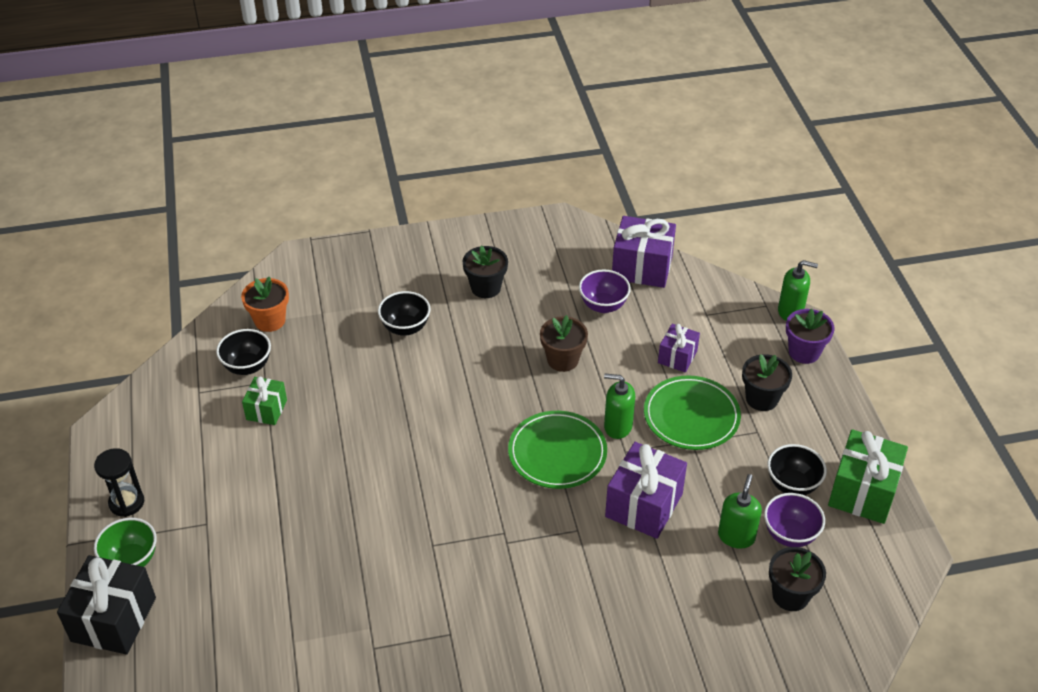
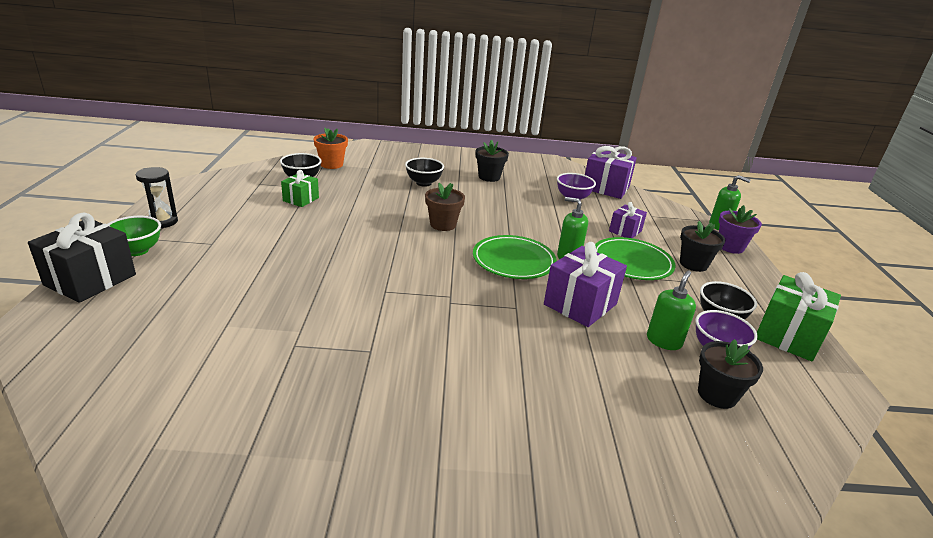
camera: 10 degrees right, 15 degrees down
(562, 360) = (534, 216): brown flower pot -> brown flower pot (443, 224)

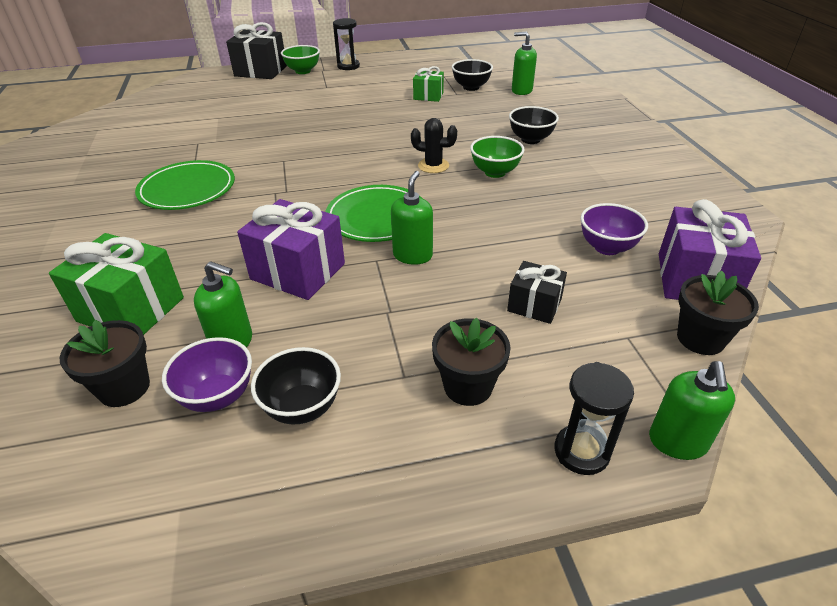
camera: 80 degrees right, 10 degrees up
(331, 164) = (521, 91): orange flower pot -> green soap dispenser
(443, 224) = (433, 166): brown flower pot -> black cactus
(467, 206) = (495, 172): none -> green bowl
(489, 177) = (602, 175): black flower pot -> black flower pot (700, 338)
(625, 231) = (534, 305): purple gift -> black gift
(632, 262) = (430, 313): green plate -> green plate (187, 189)
(730, 247) = (581, 451): purple flower pot -> black hourglass
(788, 336) = (271, 500): green gift -> green gift (131, 309)

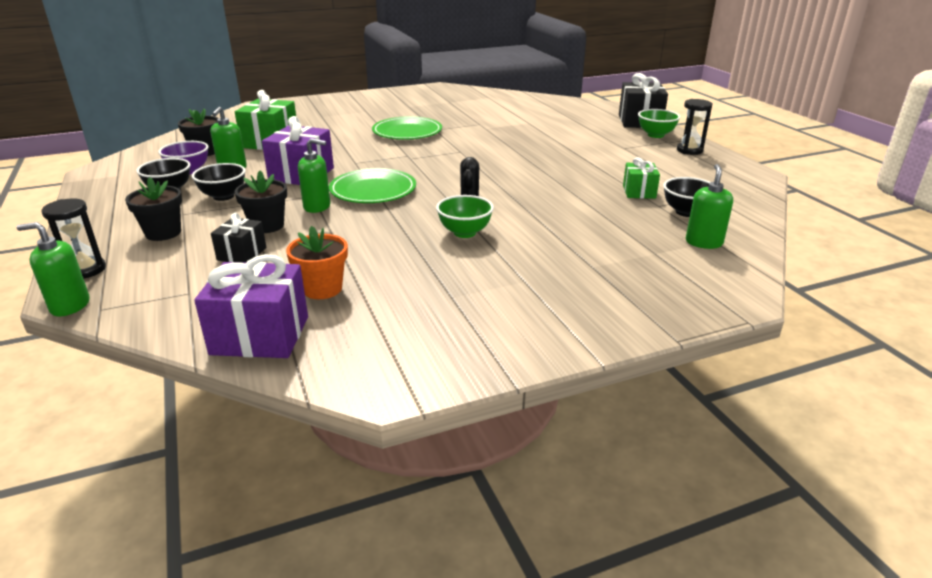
camera: 80 degrees right, 10 degrees down
(530, 139) = (553, 250): black bowl -> black bowl (223, 196)
(607, 247) = (322, 289): purple bowl -> orange flower pot
(700, 338) = (172, 328): black flower pot -> black flower pot (267, 226)

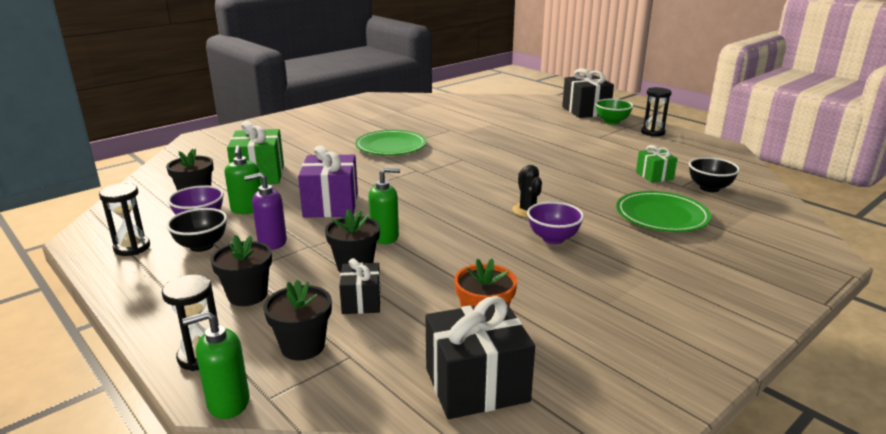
camera: 20 degrees left, 5 degrees down
(120, 184) = (132, 248): none -> black hourglass
(162, 278) = (303, 346): none -> black flower pot
(223, 196) = (272, 242): black bowl -> purple soap dispenser
(260, 335) = (476, 385): purple gift -> black gift
(373, 190) = (422, 211): green plate -> green plate (661, 216)
(464, 232) = (553, 238): green bowl -> purple bowl
(703, 242) = (750, 213): green soap dispenser -> none

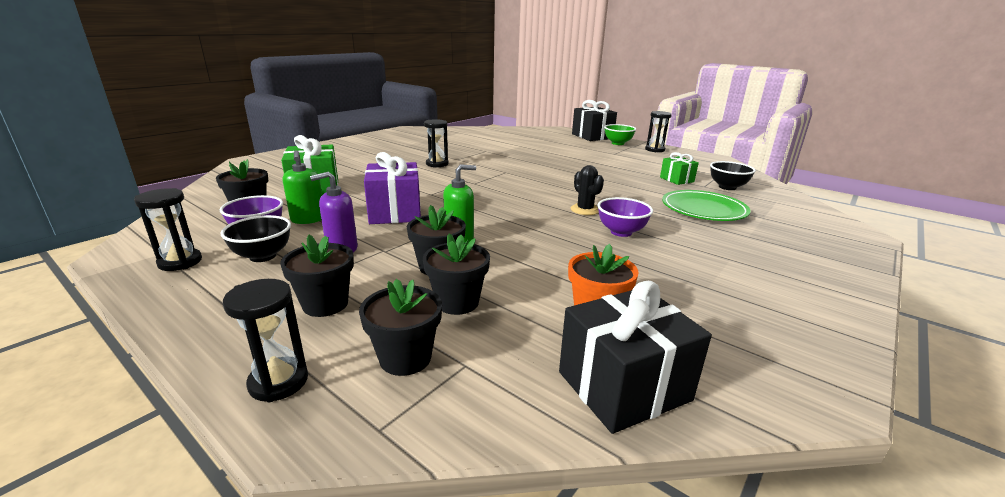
camera: 10 degrees left, 0 degrees up
(228, 403) = (325, 442): green soap dispenser -> none
(361, 301) = (457, 302): black gift -> black flower pot
(391, 146) = (437, 164): green plate -> black hourglass

